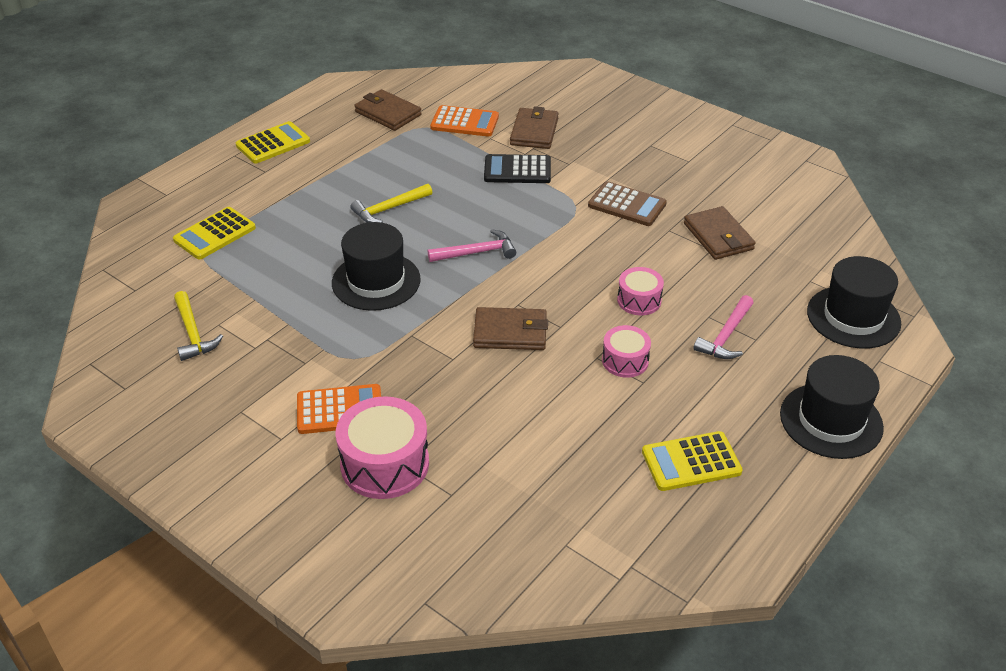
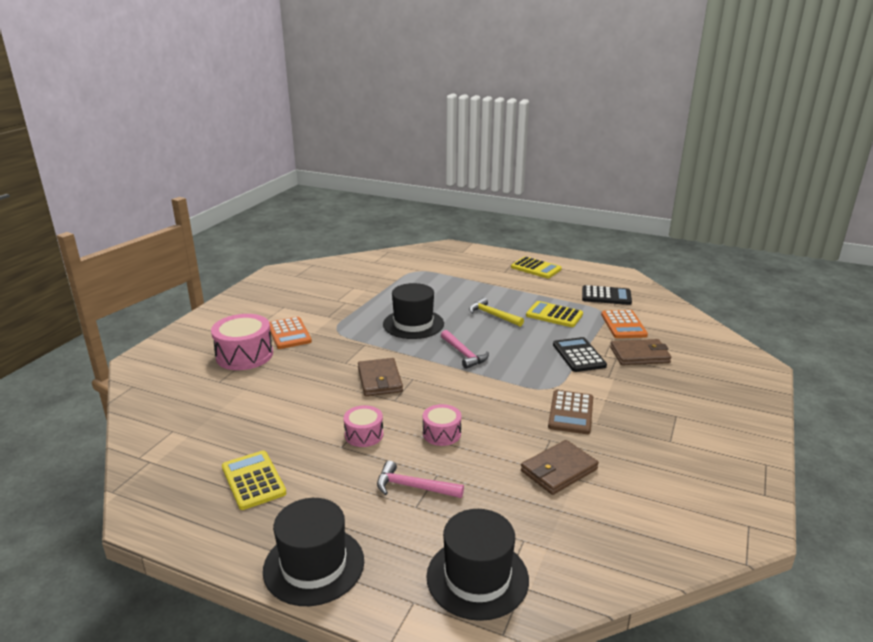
camera: 75 degrees right, 15 degrees down
(193, 333) = (344, 282): yellow hammer -> none
(215, 234) = (433, 270): yellow calculator -> yellow calculator (554, 315)
(388, 113) = (606, 296): brown wallet -> black calculator

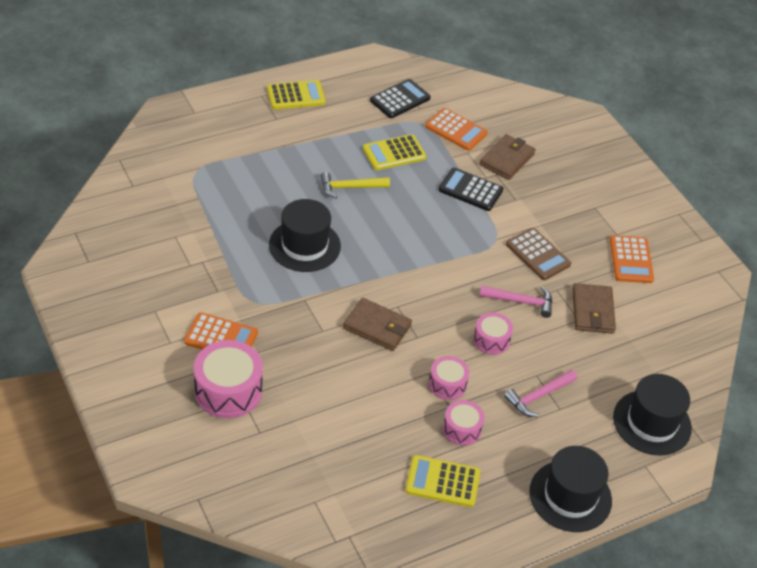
camera: 55 degrees left, 20 degrees up
(324, 463) = (462, 429): none -> pink drum
(463, 354) = (393, 250): pink hammer -> pink hammer (521, 301)
(656, 463) = (631, 260): none -> orange calculator

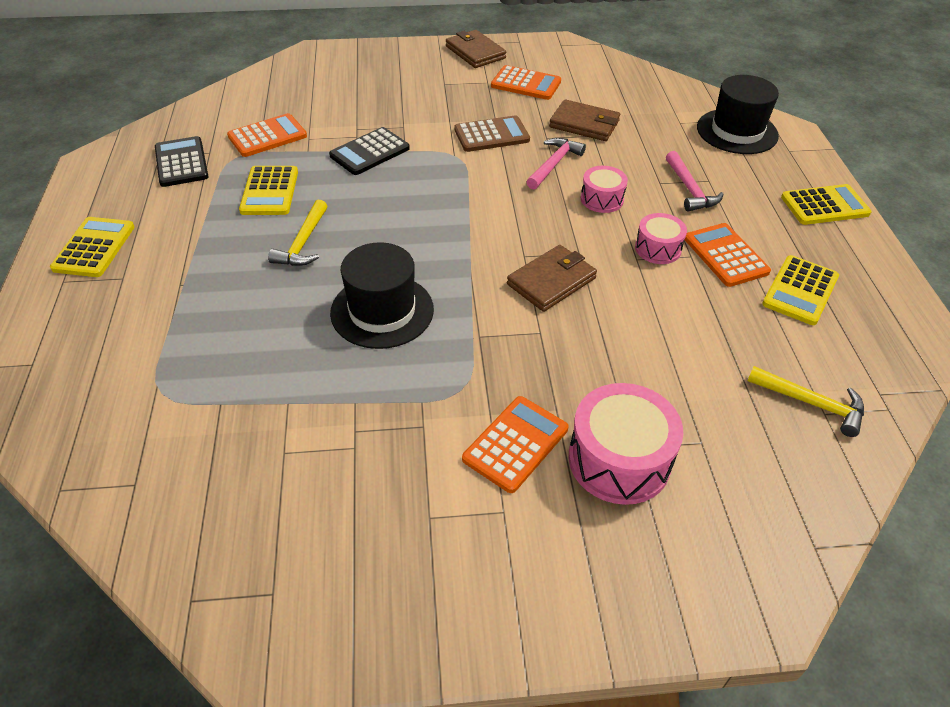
camera: 65 degrees left, 0 degrees up
(321, 493) = (811, 403): none -> yellow hammer
(462, 429) = (725, 255): pink drum -> orange calculator
(507, 159) = (339, 115): brown wallet -> brown wallet (475, 52)
(570, 496) = (824, 206): black hat -> yellow calculator

